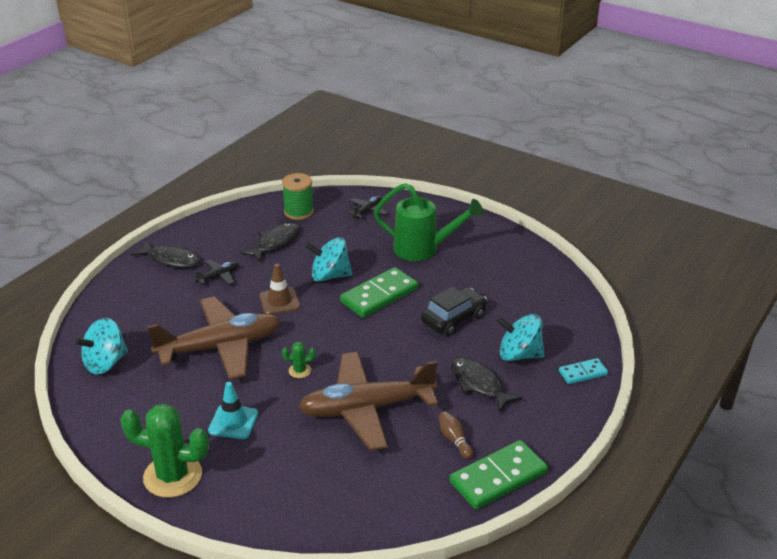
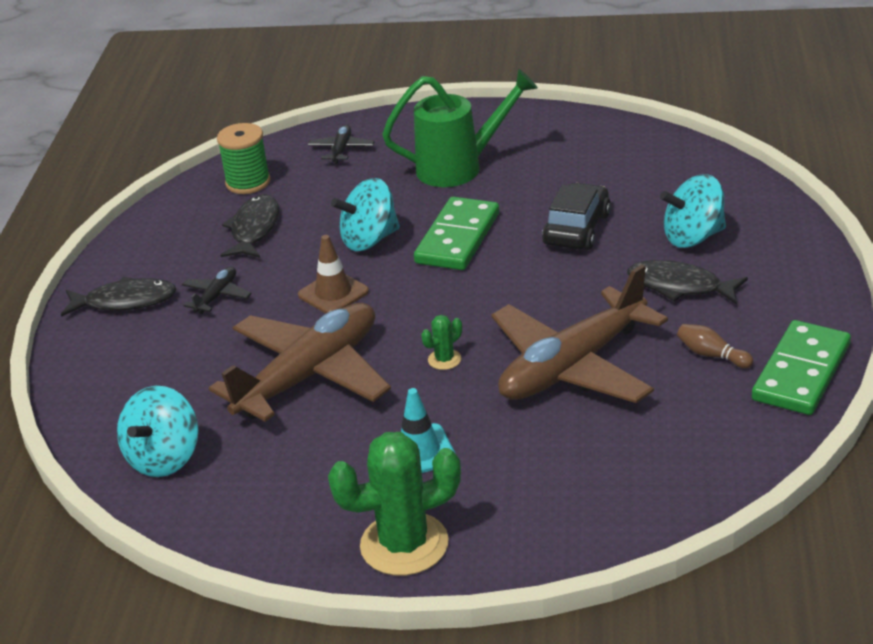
camera: 25 degrees left, 0 degrees up
(583, 373) = (784, 228): turquoise domino -> none

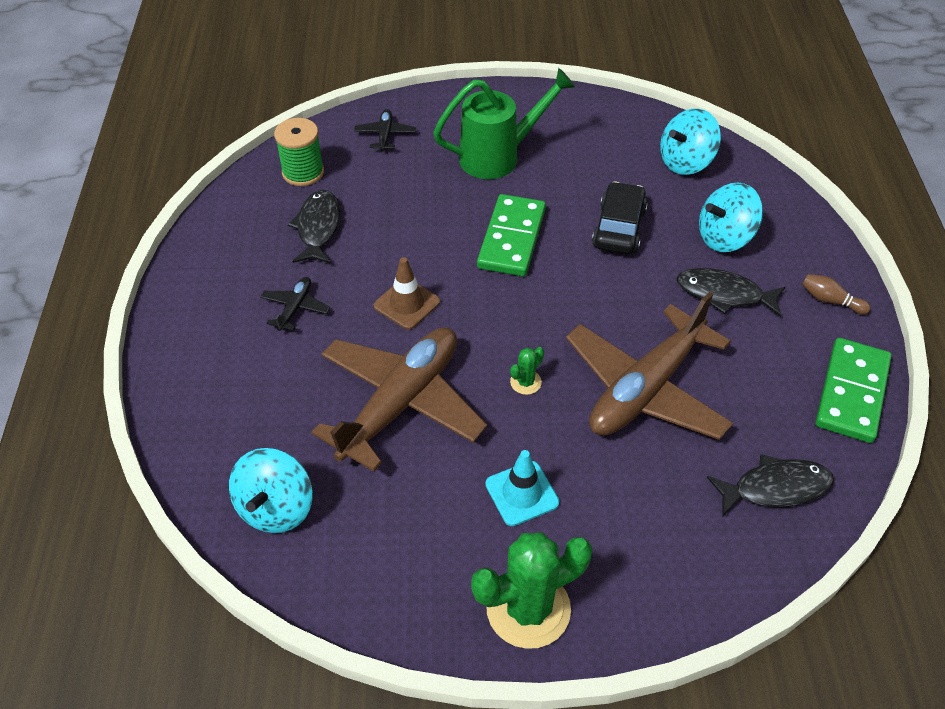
camera: 10 degrees left, 15 degrees up
(125, 301) = (206, 315): black fish -> black fish (775, 488)
(369, 240) = (430, 240): turquoise spinning top -> turquoise spinning top (685, 162)
(711, 355) = (768, 374): brown bowling pin -> brown bowling pin (830, 300)

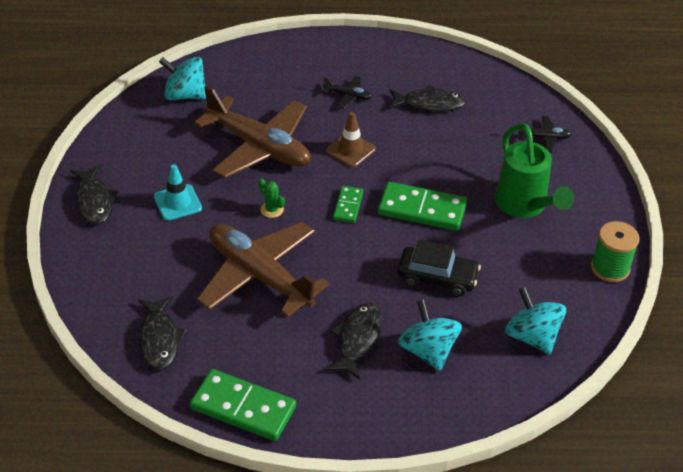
camera: 90 degrees right, 5 degrees down
(303, 172) = (492, 94): green spool -> green spool (610, 268)
(512, 305) = (348, 206): none -> green domino
(528, 609) = (94, 201): green cactus -> black fish
(830, 300) = (348, 415): brown bowling pin -> none

